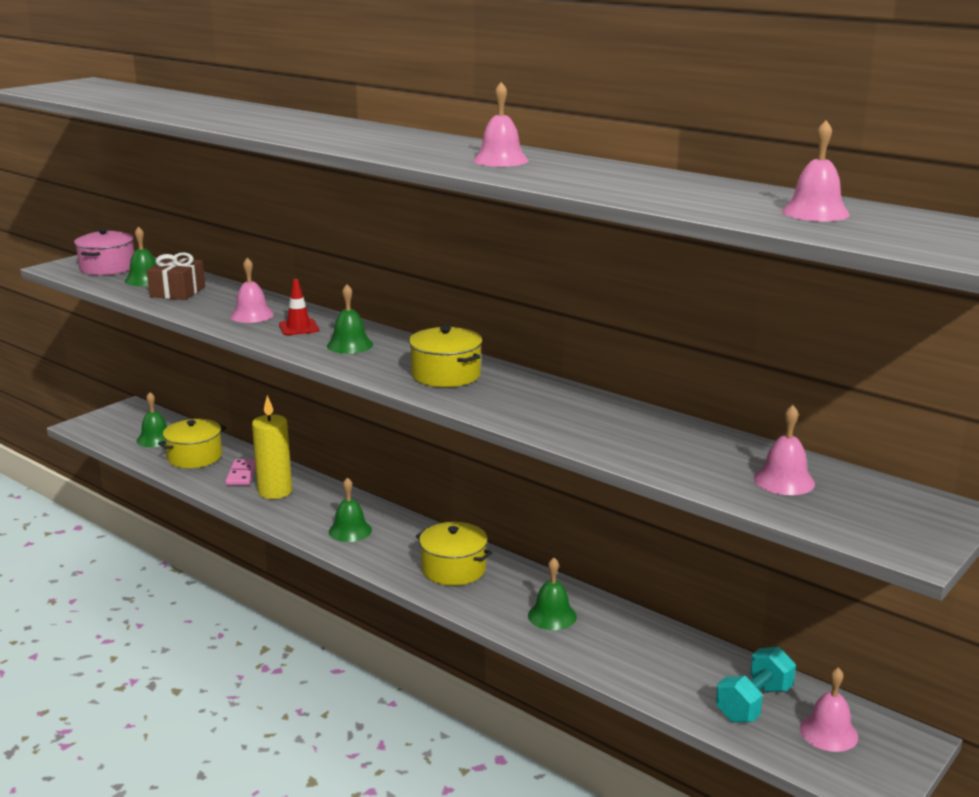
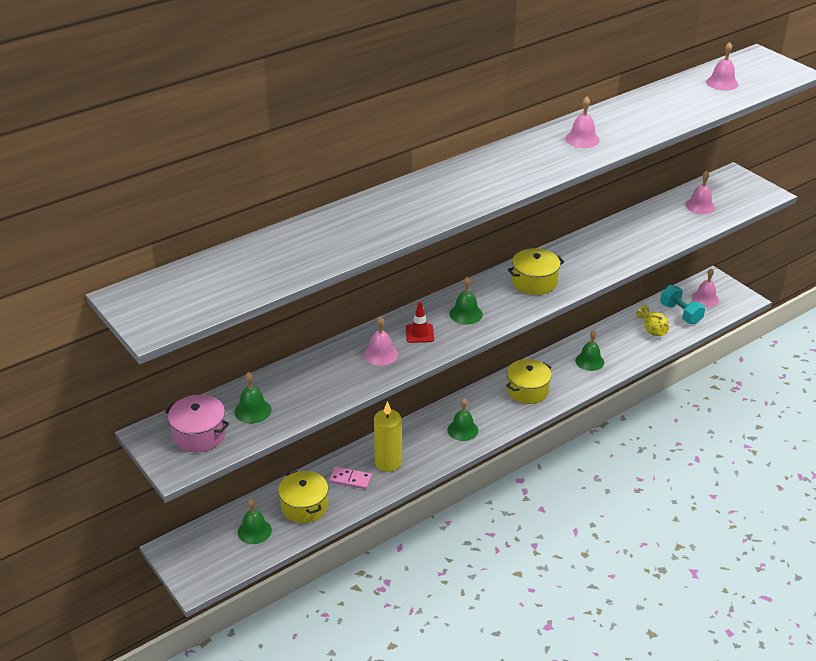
camera: 75 degrees left, 15 degrees up
(178, 292) = (299, 391): brown gift -> none
(679, 673) = (652, 330): none -> yellow vase

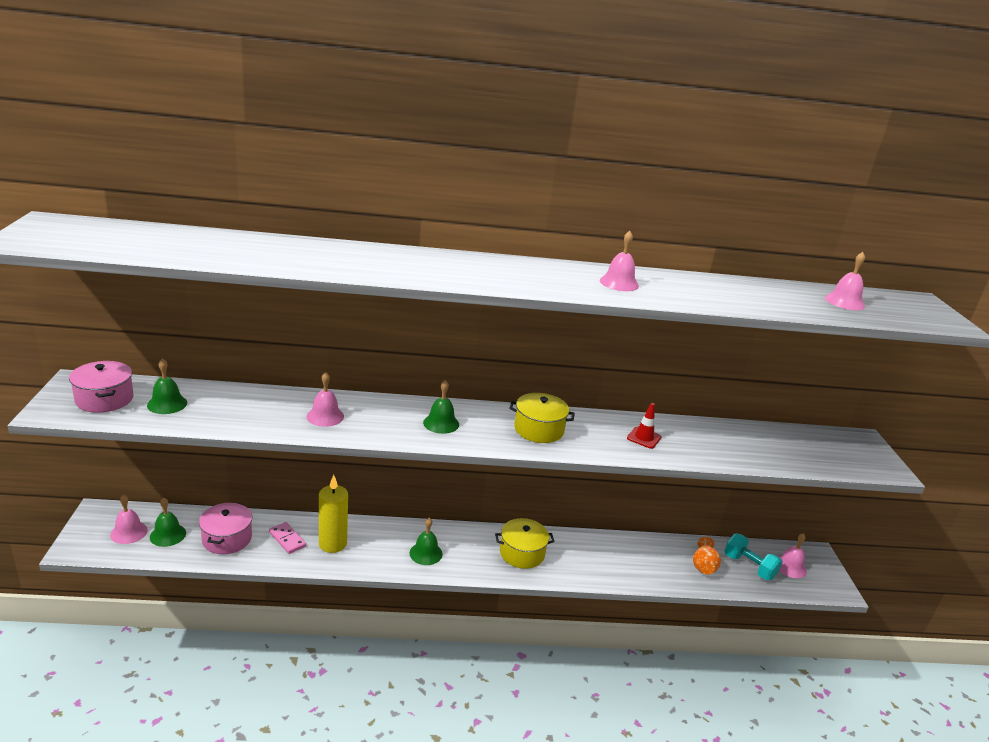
camera: 30 degrees right, 10 degrees down
(304, 506) = (227, 538): yellow pot -> pink pot
(419, 333) = (380, 418): red traffic cone -> red traffic cone (644, 438)
(589, 361) = (609, 560): green bell -> none
(652, 330) = (703, 566): yellow vase -> orange vase
(680, 314) = (749, 567): turquoise dumbbell -> turquoise dumbbell turned 45 degrees counterclockwise
(700, 206) = (793, 447): pink bell -> pink bell (129, 532)

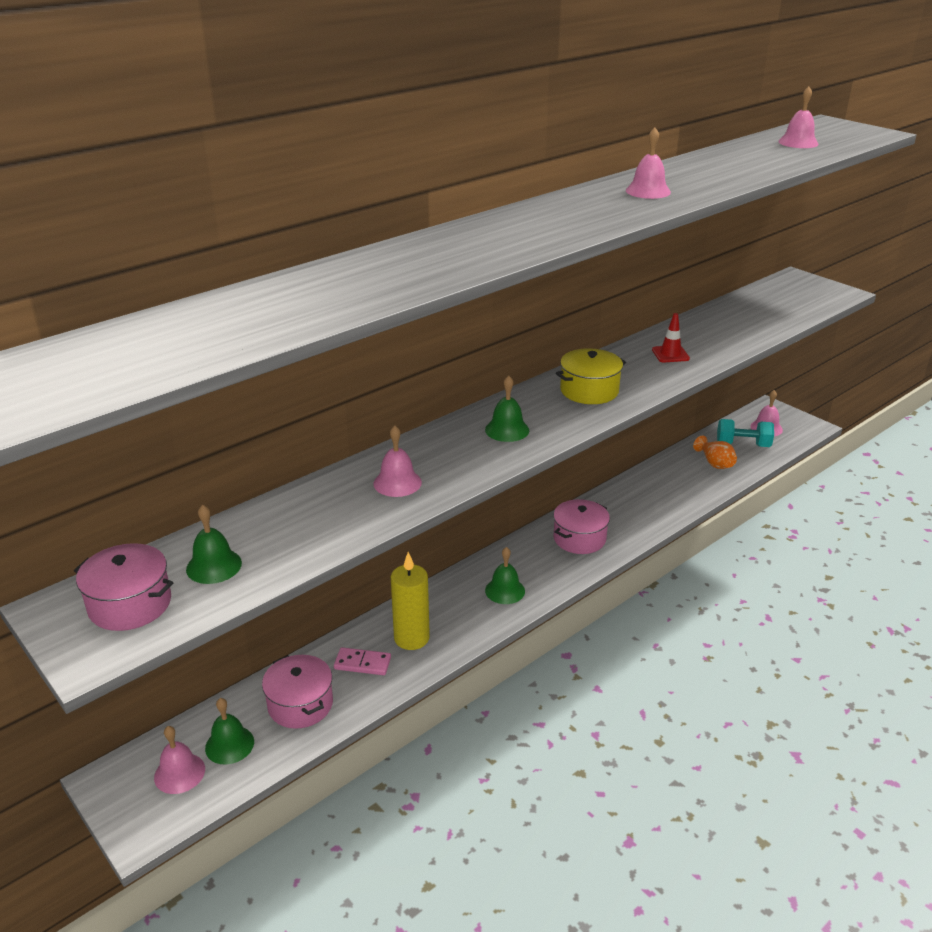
camera: 35 degrees left, 5 degrees up
(522, 553) = (579, 538): yellow pot -> pink pot

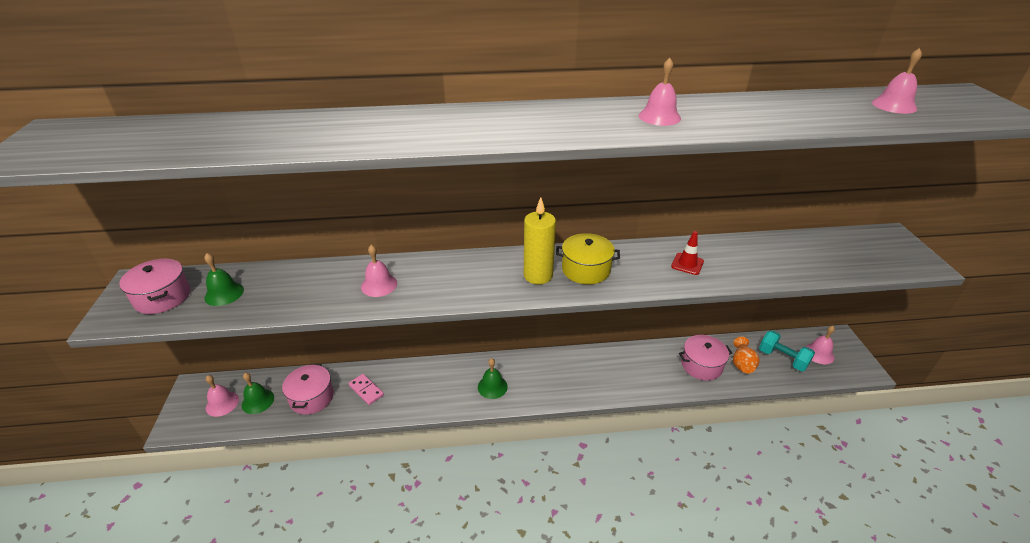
camera: 35 degrees right, 5 degrees up
(411, 638) = (407, 389): yellow candle -> yellow candle (538, 275)
(507, 430) = (491, 276): green bell -> none
(579, 538) = (578, 374): pink pot -> pink pot (701, 365)

